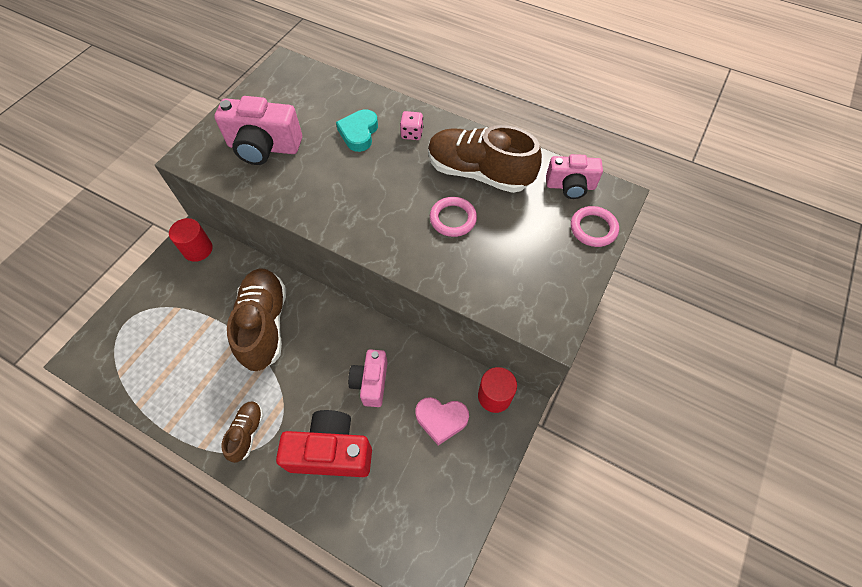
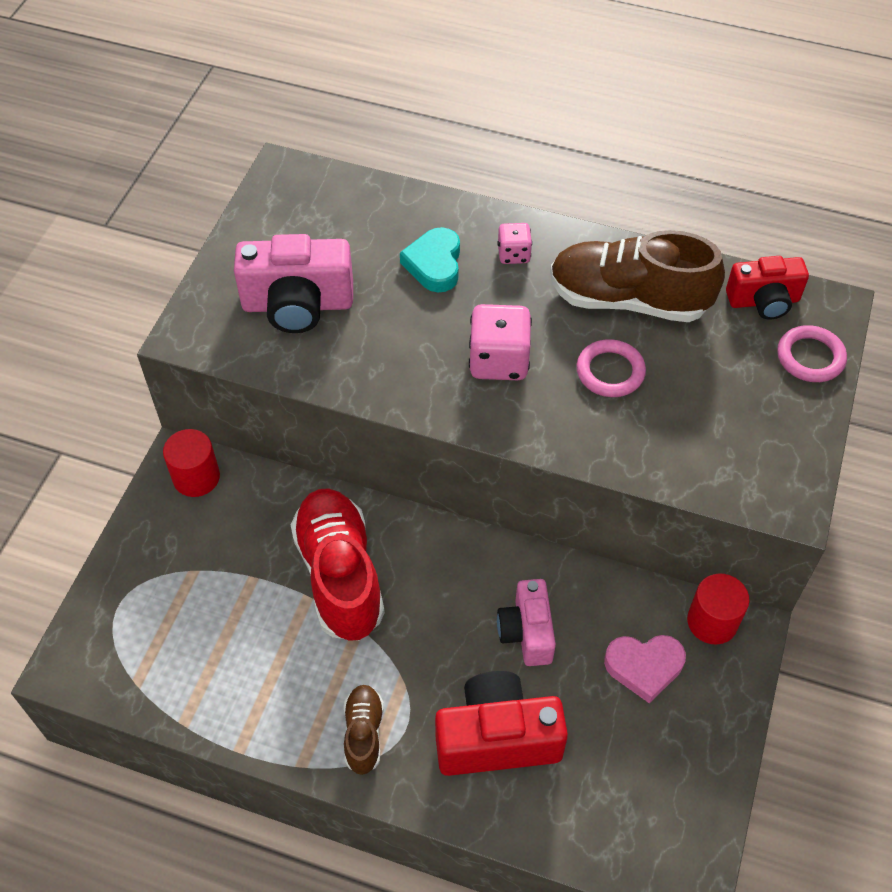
camera: 10 degrees left, 5 degrees down
(264, 325) = (340, 575): brown shoe -> red shoe
(381, 201) = (499, 361): none -> pink dice
(570, 186) = (763, 301): pink camera -> red camera

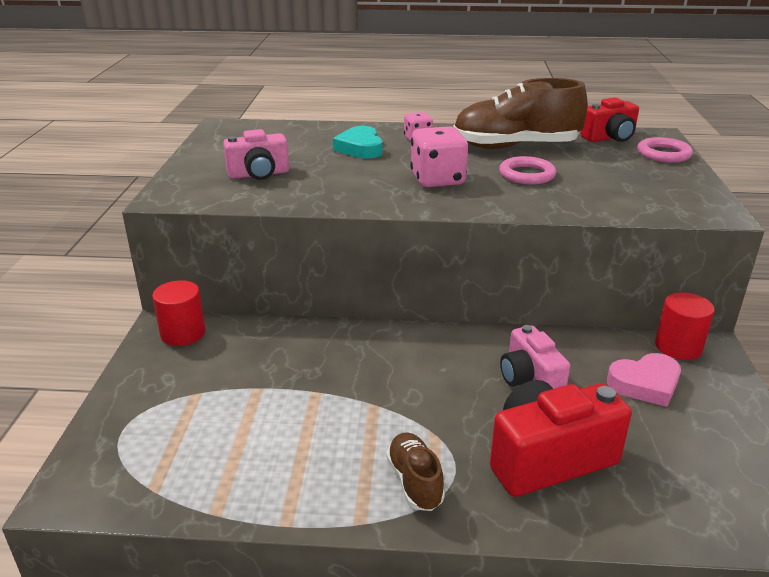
camera: 15 degrees left, 25 degrees down
(298, 305) = (259, 174): pink camera -> pink camera, size x0.65
(340, 575) = (340, 372): red shoe -> none

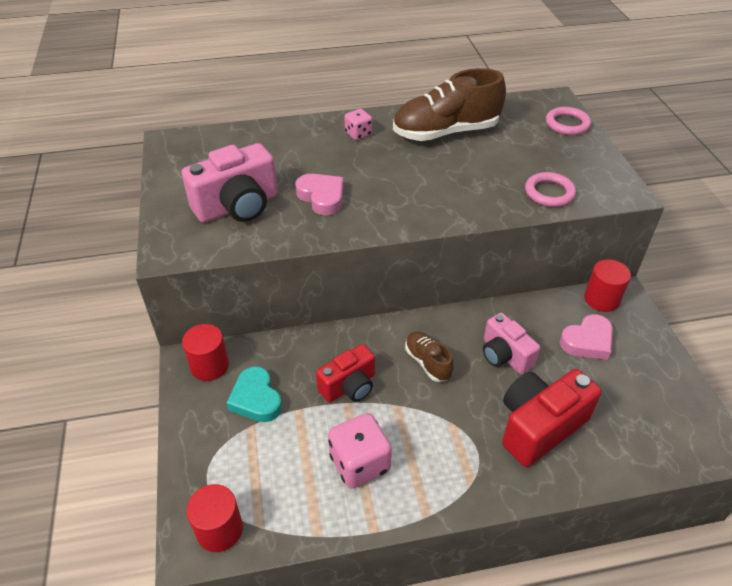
camera: 15 degrees left, 15 degrees up
(106, 483) = (219, 529): none -> red cylinder
(259, 174) = (237, 206): pink camera -> pink camera, size x1.54
(351, 177) = (322, 197): none -> pink heart
(360, 148) = (313, 155): turquoise heart -> turquoise heart (256, 399)
(414, 482) = (452, 470): brown shoe -> brown shoe (427, 362)
(437, 180) = (397, 188): pink dice -> pink dice (359, 463)
(527, 175) = (468, 169): pink ring -> pink ring (549, 193)
(609, 138) = (518, 108): red camera -> red camera (349, 386)

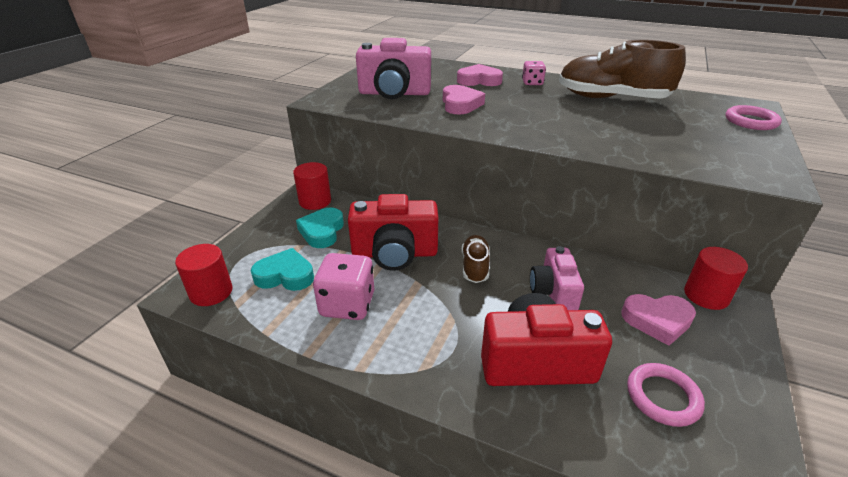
camera: 35 degrees right, 10 degrees down
(272, 468) = (285, 275): none -> turquoise heart
(304, 149) = (479, 80): none -> pink heart
(349, 386) = (394, 253): red camera -> red camera, size x1.54
(549, 193) = (679, 155): pink ring -> pink ring (663, 397)

